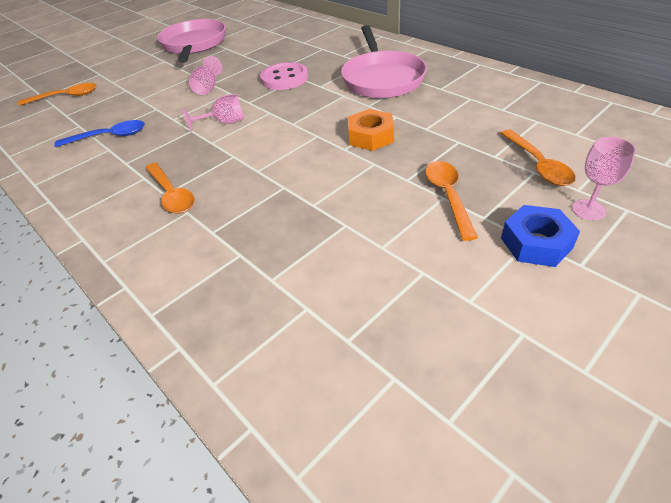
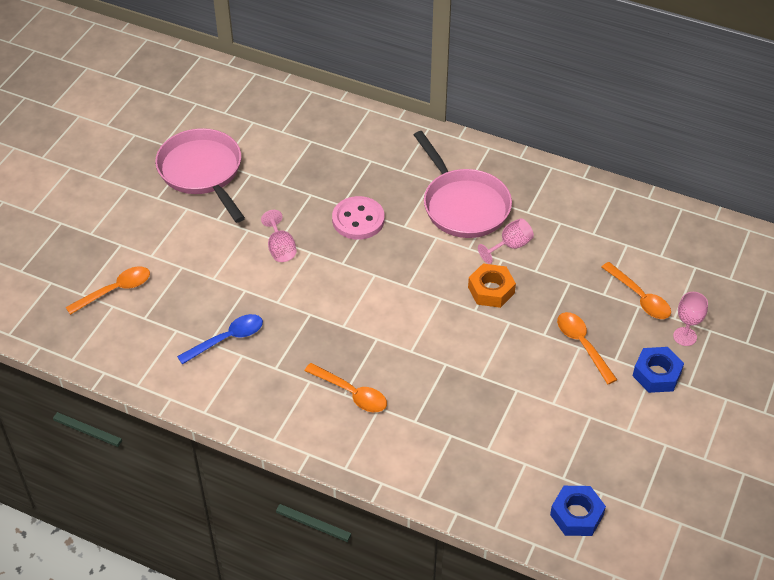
camera: 25 degrees left, 5 degrees up
(225, 123) = (338, 297): pink goblet -> pink goblet (510, 246)
(339, 402) = (576, 515): none -> blue nut

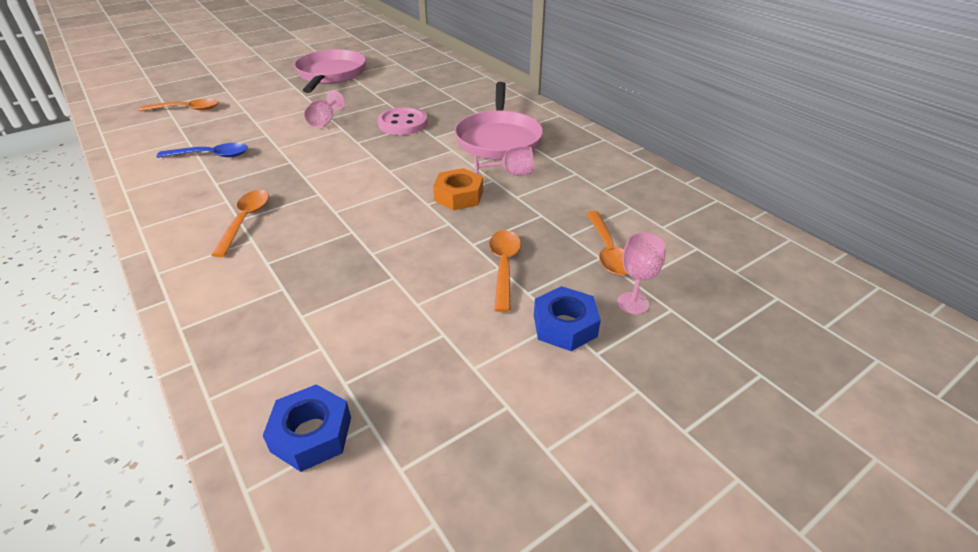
camera: 30 degrees right, 10 degrees down
(351, 393) = (245, 221): orange spoon -> orange spoon turned 150 degrees counterclockwise

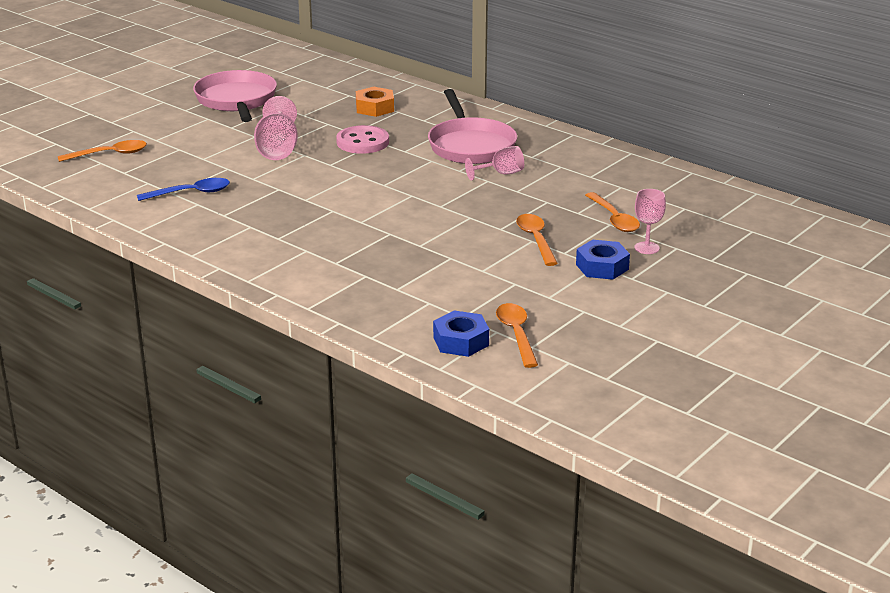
camera: 15 degrees left, 10 degrees down
(245, 221) = (285, 238): orange spoon -> orange spoon (516, 334)
(324, 122) = (277, 149): pink goblet -> pink goblet, size x1.61
(459, 196) = (464, 196): orange nut -> orange nut (375, 108)

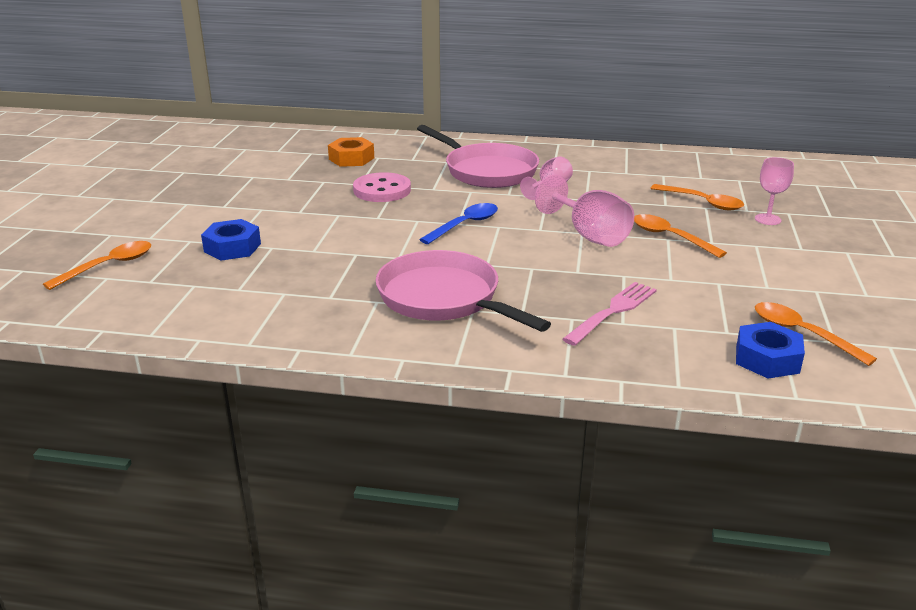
camera: 30 degrees left, 0 degrees up
(190, 193) = (261, 284): blue spoon -> blue spoon (464, 225)
(236, 100) = (198, 180): pink pan -> pink pan (444, 298)
(277, 149) = (303, 216): pink goblet -> pink goblet (589, 235)
(401, 280) = (612, 312): none -> pink fork
(602, 267) = (762, 246): blue nut -> blue nut (232, 247)

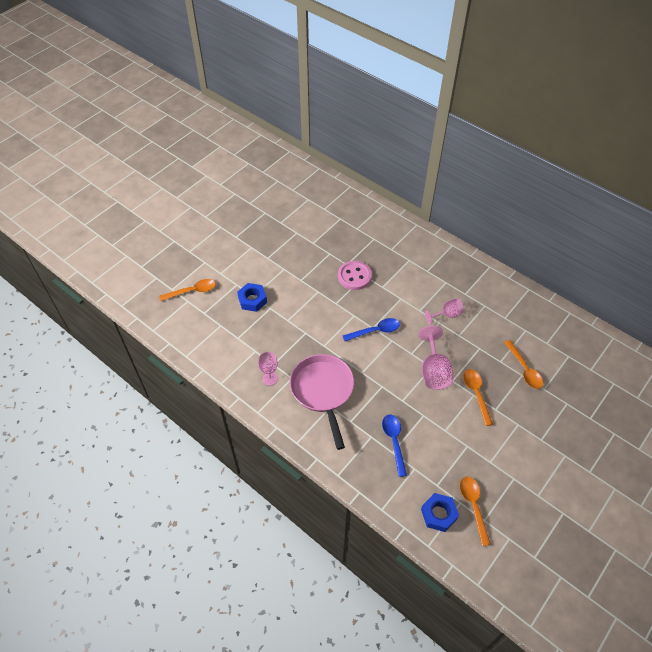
camera: 30 degrees right, 25 degrees up
(351, 158) = (358, 234): orange nut -> none
(487, 171) = (424, 280): pink pan -> none
(612, 312) = (394, 441): pink fork -> blue spoon
(767, 219) = (548, 404): pink goblet -> pink goblet (270, 378)

